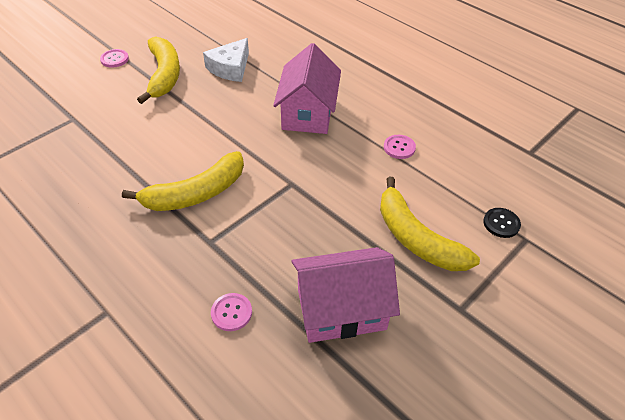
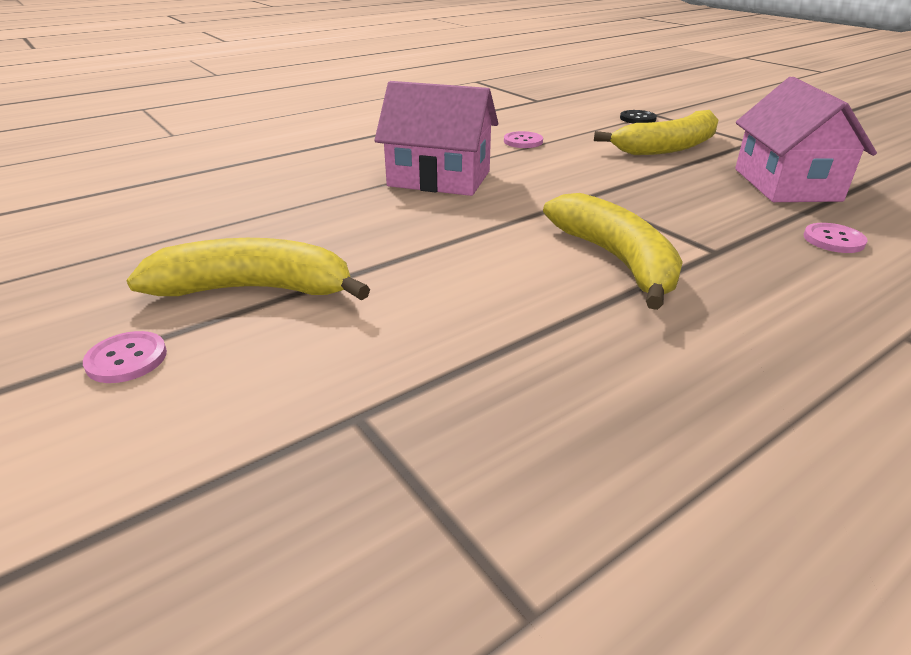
camera: 80 degrees left, 15 degrees down
(230, 68) = (283, 225): white cheese -> none

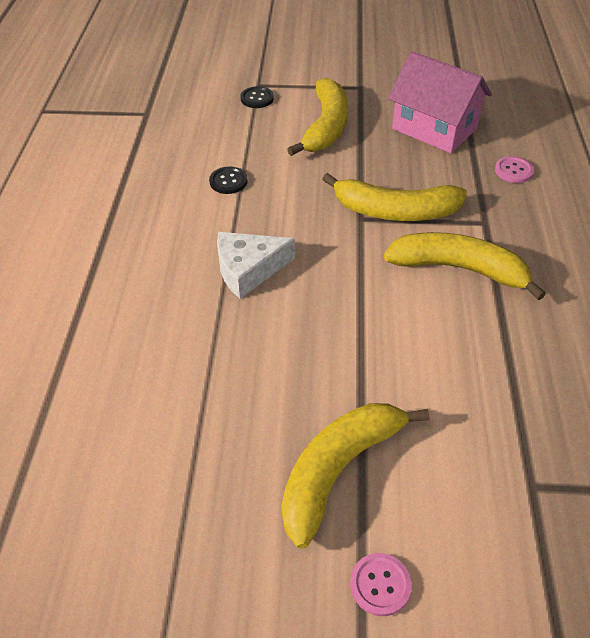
camera: 50 degrees left, 15 degrees up
(439, 179) = (248, 269): pink house -> white cheese
(523, 141) = (228, 181): pink button -> black button
(629, 206) = (395, 211): none -> yellow banana

